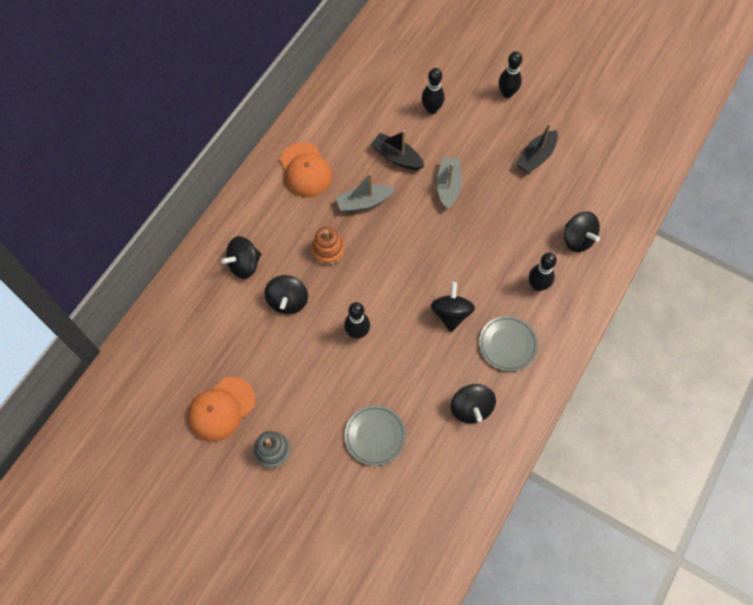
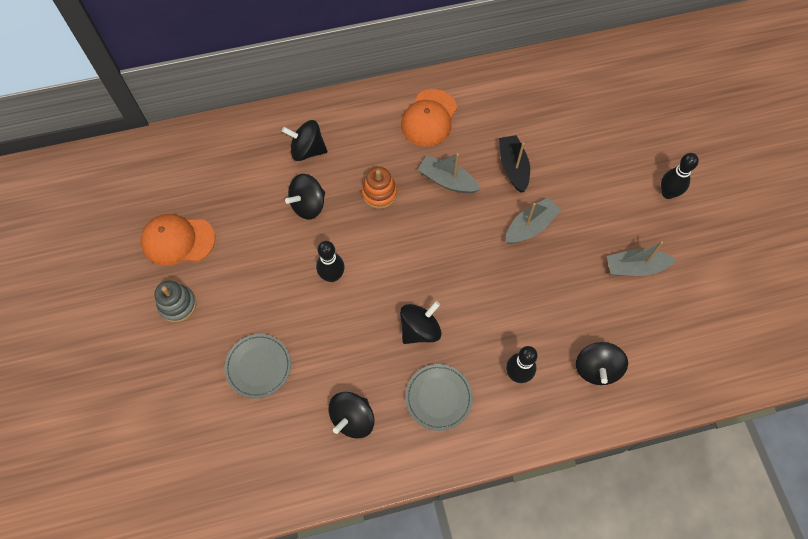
camera: 45 degrees right, 0 degrees up
(431, 109) = (585, 153): black bowling pin -> none
(536, 157) = (635, 267): black boat -> grey boat

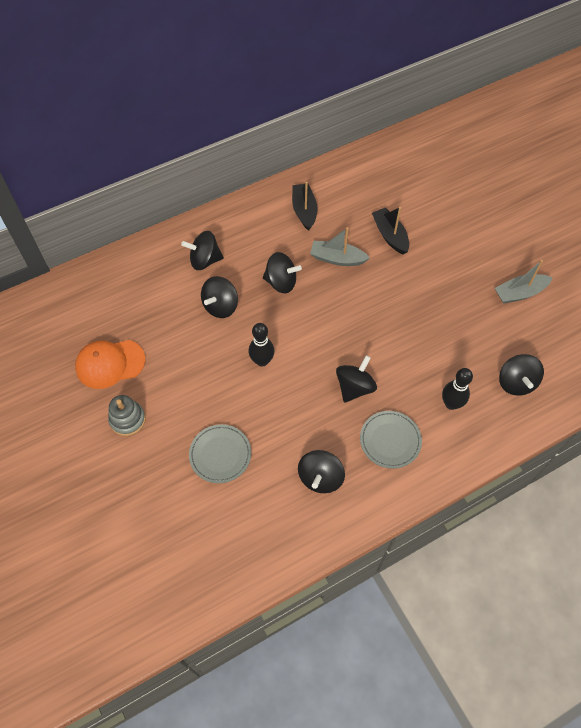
camera: 15 degrees left, 5 degrees down
(379, 193) = (281, 282): orange stacking toy -> black spinning top
(429, 118) = (304, 211): orange cap -> black boat
(530, 226) = (421, 280): grey boat -> none
(667, 193) = (525, 228): black bowling pin -> none

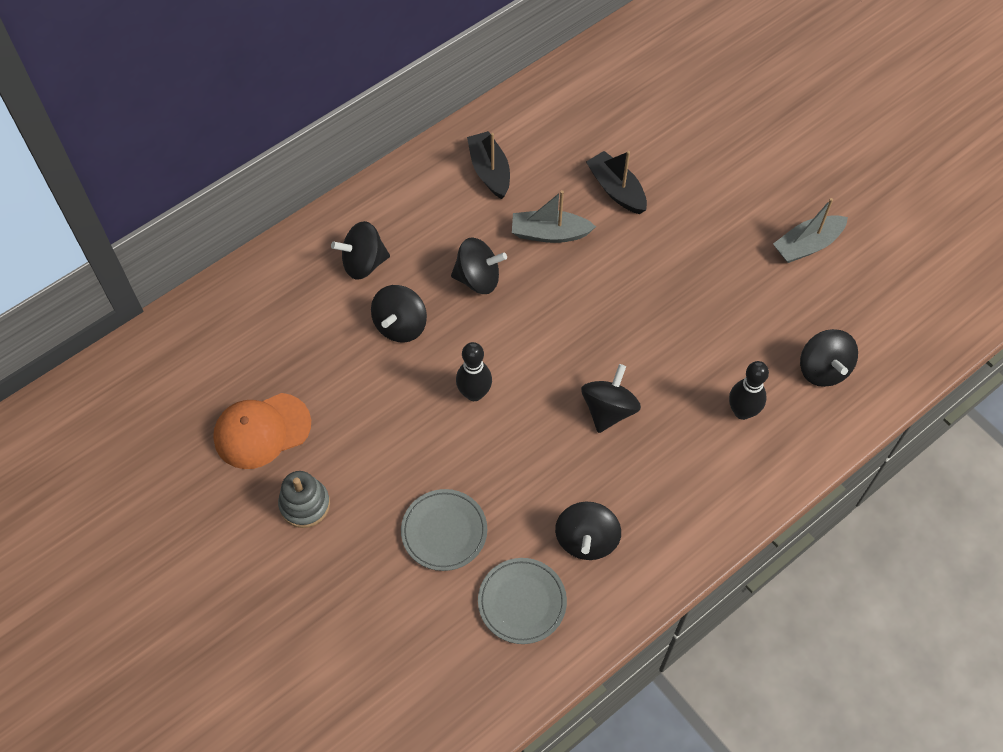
camera: 10 degrees left, 0 degrees up
(390, 440) = (670, 474): grey plate -> grey plate (522, 602)

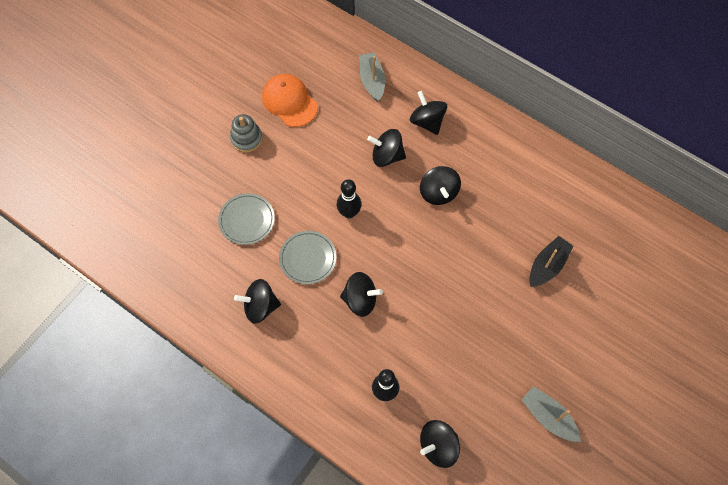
camera: 75 degrees right, 5 degrees up
(489, 171) = (531, 178): black boat -> none
(522, 602) = (209, 277): grey plate -> grey plate (308, 258)
(549, 233) = (492, 229): grey boat -> grey boat (372, 81)

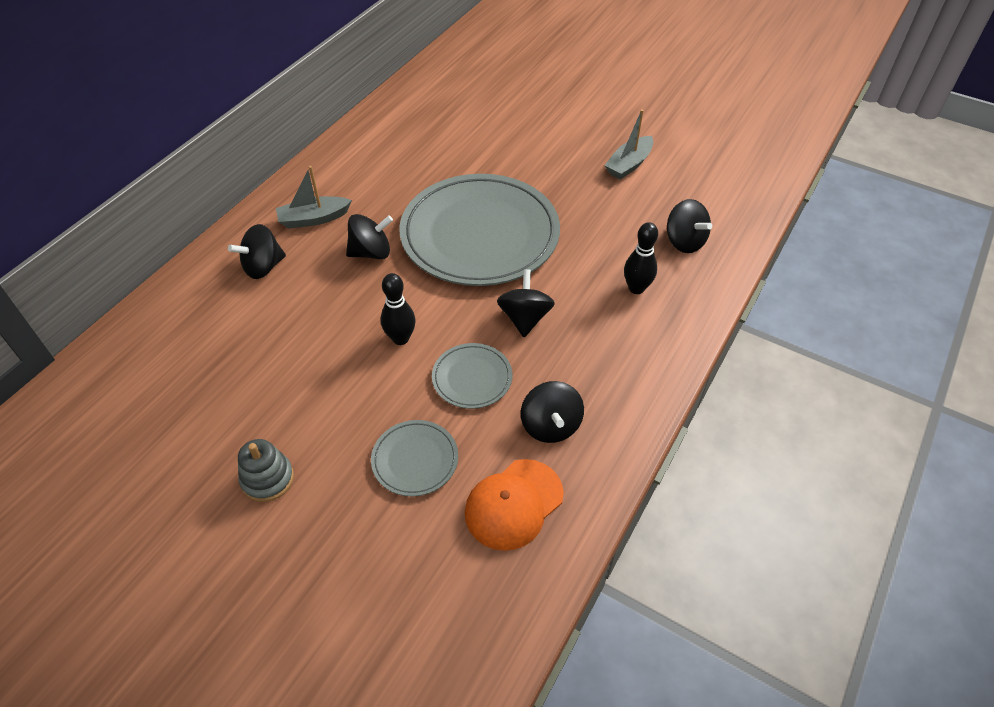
camera: 95 degrees left, 15 degrees down
(289, 102) = (204, 427): orange cap -> orange cap (514, 504)
(372, 81) = (184, 328): grey boat -> grey boat (314, 219)
(387, 156) = (313, 304): black spinning top -> none
(455, 274) = (480, 235): none -> grey plate
(547, 266) = (463, 164): black boat -> none

